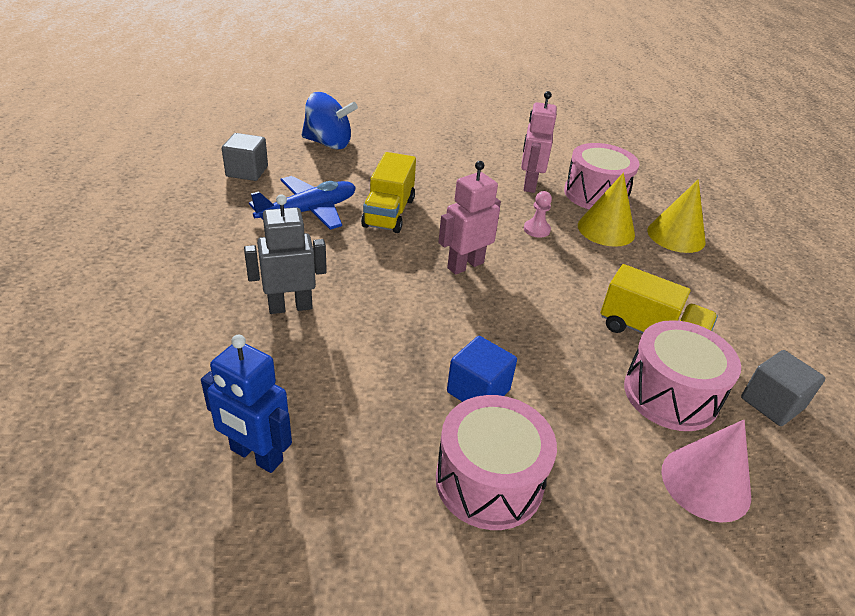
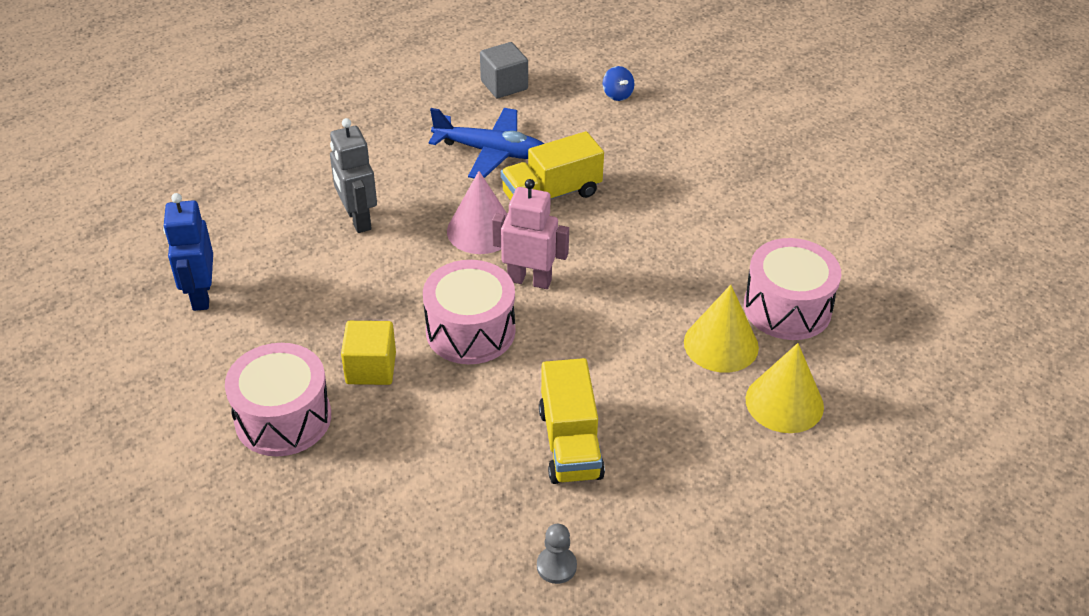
camera: 55 degrees right, 5 degrees up
(290, 306) = (358, 219): grey robot -> grey robot turned 150 degrees counterclockwise
(328, 143) = (617, 95): blue spinning top -> blue spinning top, size x0.47
(478, 391) = (371, 368): blue cube -> yellow cube
(529, 184) = (735, 252): pink robot -> none
(536, 230) = (651, 296): pink pawn -> none
(670, 394) = (492, 488): pink drum -> pink drum (470, 331)
(705, 483) = (399, 547): pink cone -> pink cone (481, 230)
(772, 403) = (556, 566): grey cube -> grey pawn

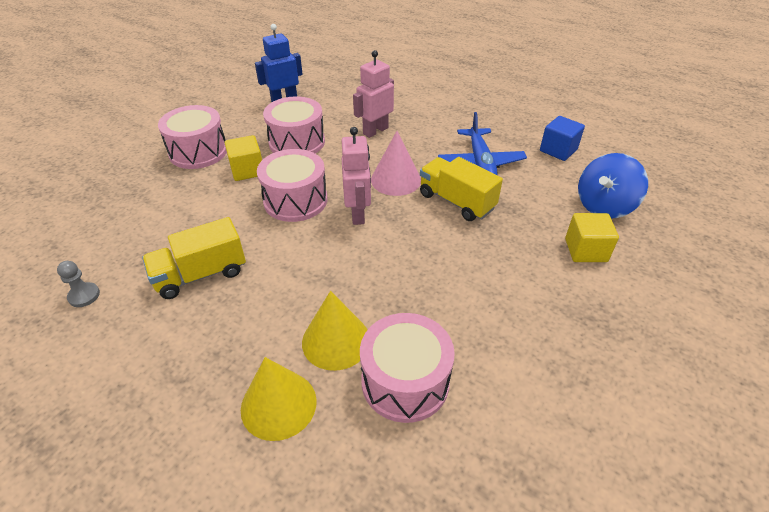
camera: 70 degrees right, 0 degrees up
(332, 303) = (297, 142): none -> pink drum
(358, 219) = (375, 131): grey robot -> pink robot
(504, 85) = (558, 150): grey cube -> blue cube
(617, 95) = (604, 206): blue spinning top -> blue spinning top, size x2.11
(674, 134) = (585, 250): none -> yellow cube

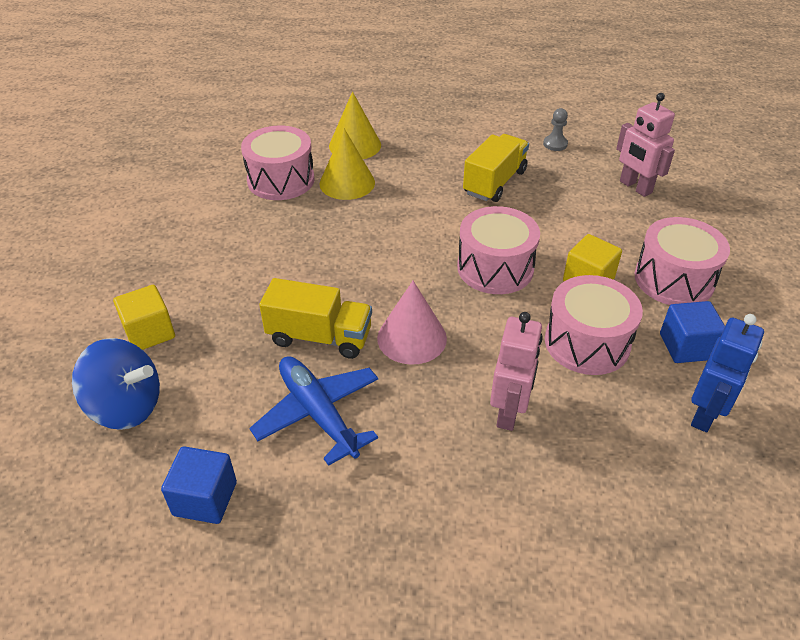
camera: 150 degrees right, 0 degrees up
(249, 123) = (686, 346): none -> blue cube
(358, 214) = (417, 279): pink robot -> pink robot (635, 187)
(604, 206) = (126, 407): blue spinning top -> blue spinning top turned 90 degrees clockwise

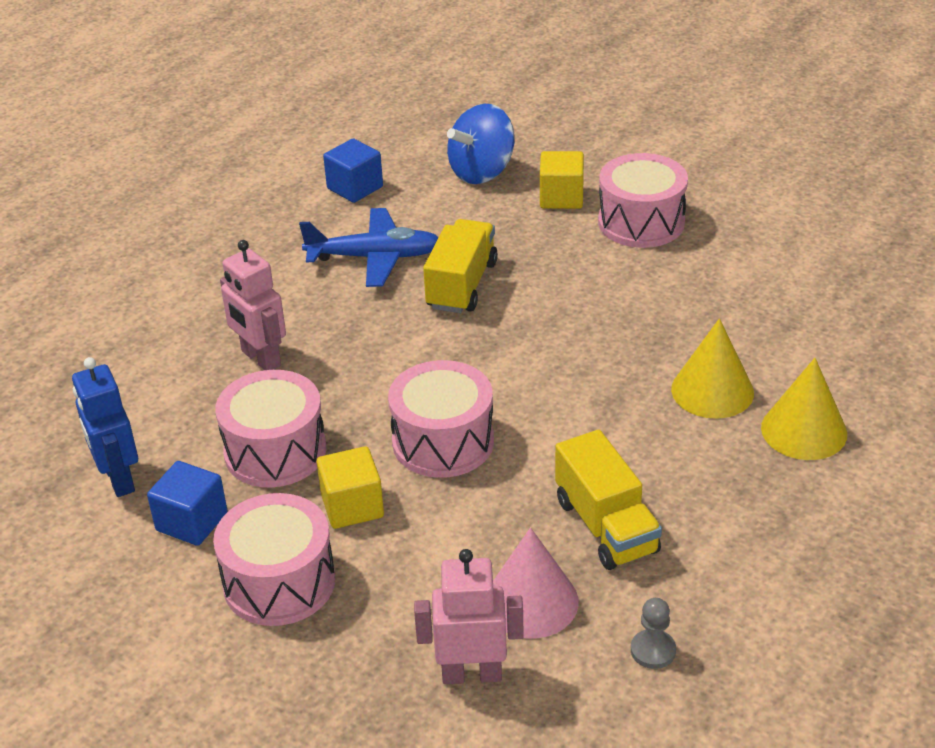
camera: 125 degrees right, 5 degrees down
(281, 180) = (761, 339): pink drum -> pink drum (641, 222)
(319, 337) = (461, 285): yellow truck -> yellow truck turned 150 degrees clockwise
(412, 338) = (403, 339): pink cone -> pink cone (531, 601)

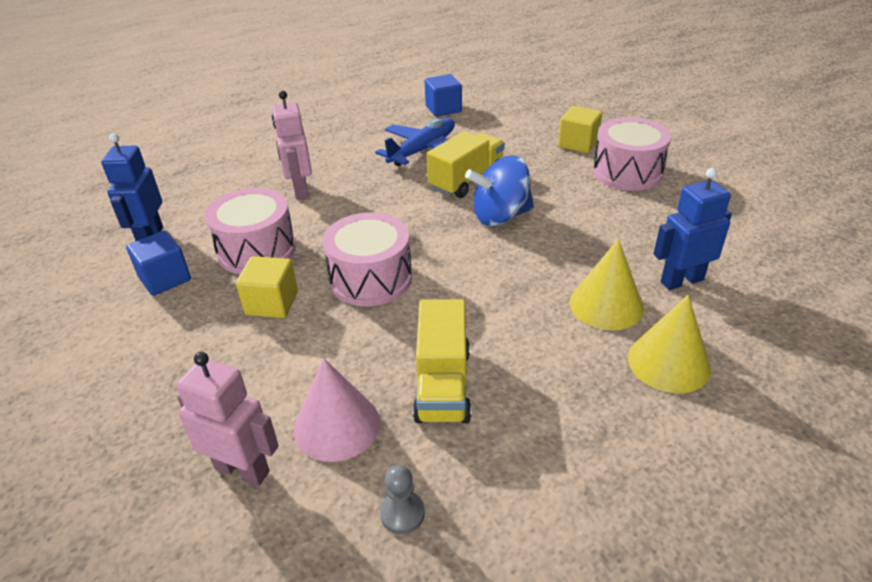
camera: 25 degrees right, 0 degrees up
(279, 582) = (177, 340): pink drum -> none
(375, 257) = (423, 150): blue plane -> blue plane turned 75 degrees counterclockwise
(482, 172) = (533, 117): blue spinning top -> blue spinning top (500, 216)
(770, 340) = (681, 280): none -> blue robot

